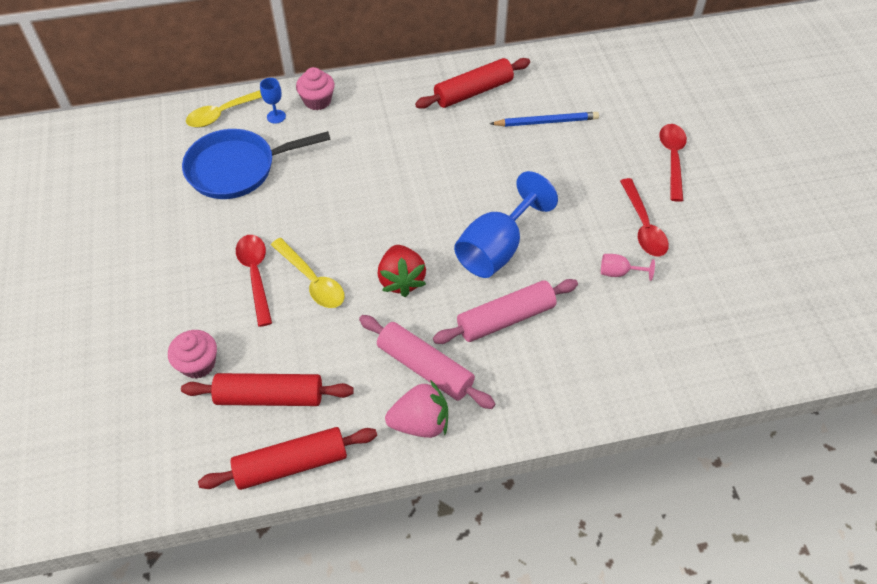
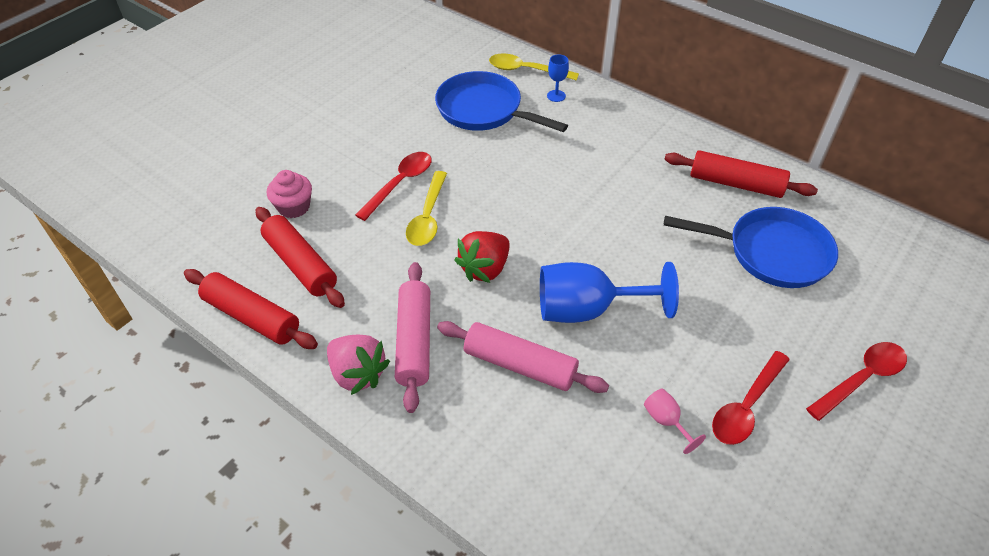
camera: 50 degrees right, 5 degrees down
(317, 101) = (600, 105): pink cupcake -> none
(546, 122) = (771, 252): blue pencil -> blue pan

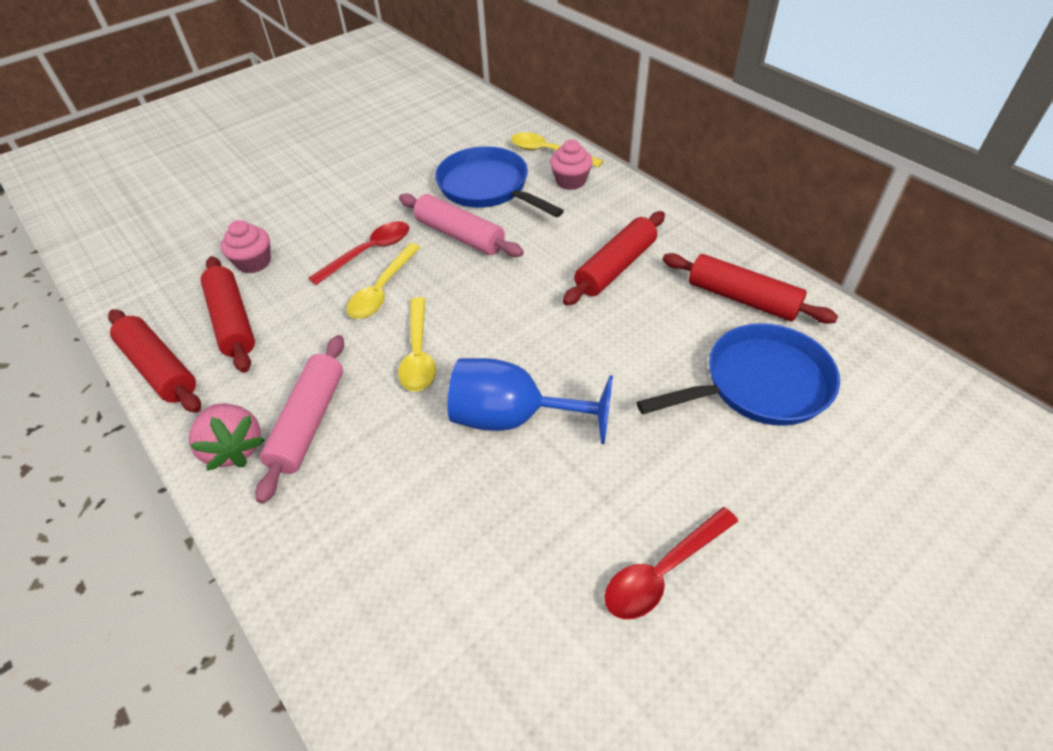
camera: 15 degrees right, 0 degrees up
(485, 269) = (418, 354): red strawberry -> yellow spoon
(520, 365) = (411, 469): pink rolling pin -> pink rolling pin (459, 235)
(556, 96) = (570, 181): blue goblet -> pink cupcake
(623, 170) = (615, 267): none -> red rolling pin
(666, 421) = (555, 570): pink goblet -> none
(771, 252) = (759, 384): blue pan -> blue pan turned 45 degrees counterclockwise
(861, 378) = (828, 563): red spoon -> none

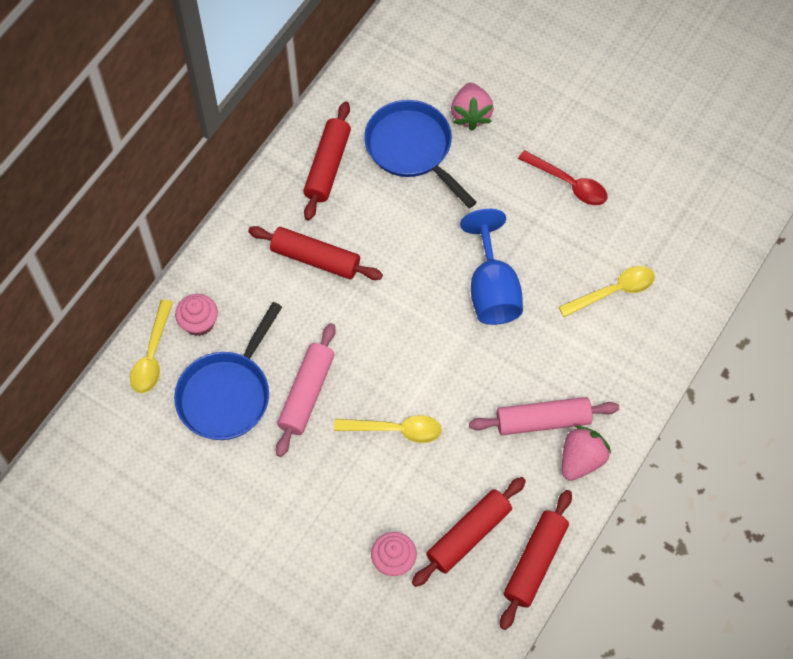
camera: 110 degrees left, 15 degrees up
(369, 252) = (351, 463): red spoon -> none
(418, 354) = (456, 373): yellow spoon -> yellow spoon (613, 291)
(816, 468) = (471, 115): none -> pink strawberry

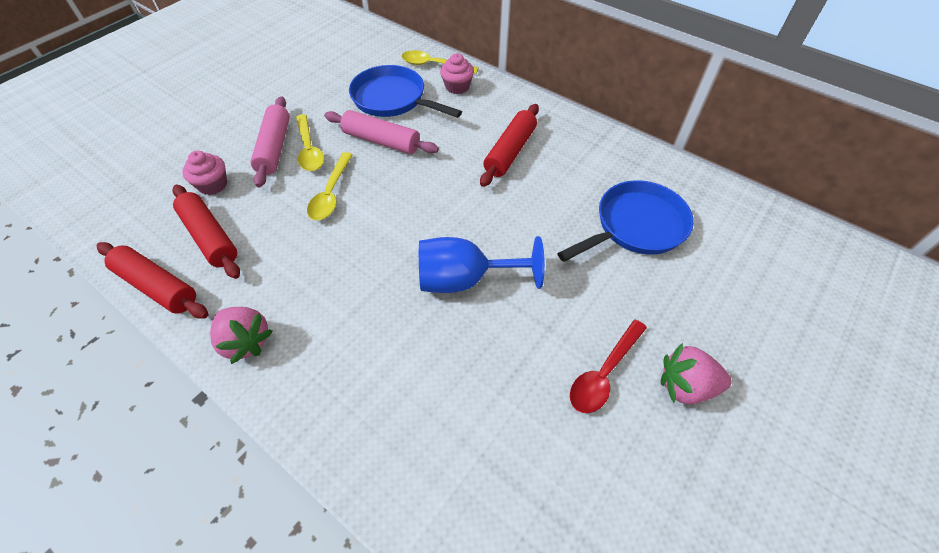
camera: 95 degrees right, 10 degrees down
(328, 166) = (608, 164): red rolling pin -> none
(471, 115) = (688, 280): pink strawberry -> pink strawberry (685, 386)
(543, 421) = (302, 310): pink rolling pin -> pink rolling pin (274, 148)
(613, 291) = (448, 406): yellow spoon -> yellow spoon (309, 150)

